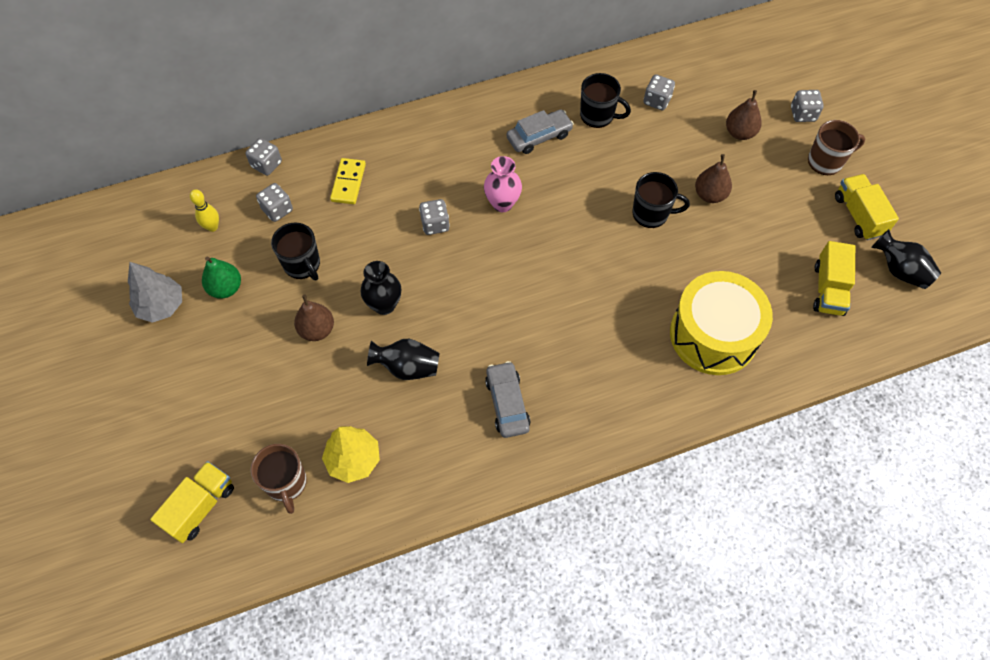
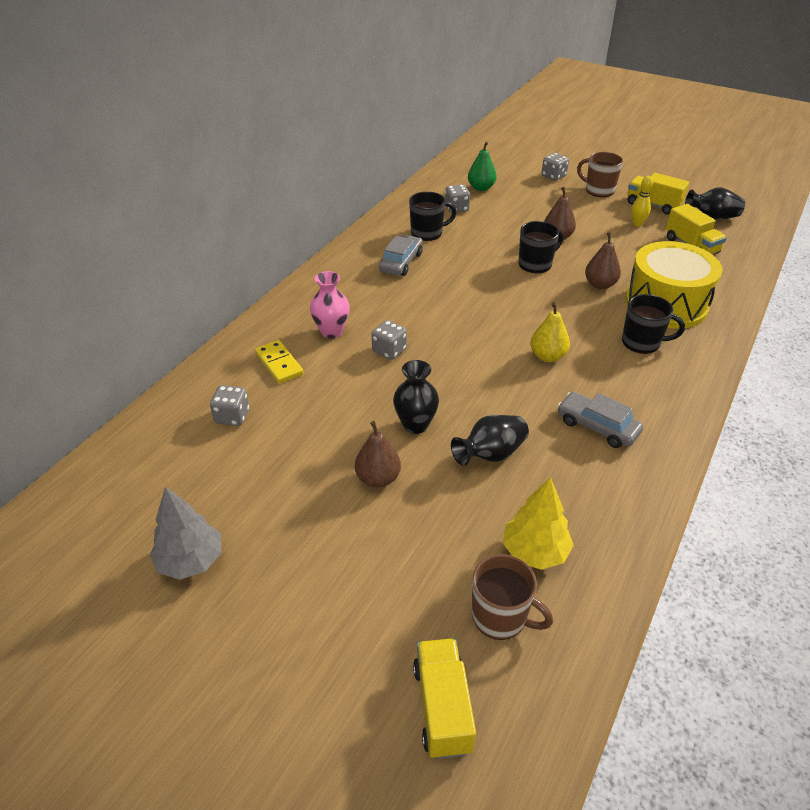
camera: 40 degrees left, 20 degrees down
(212, 227) = (177, 465): yellow bowling pin -> yellow bowling pin (637, 224)
(226, 288) = (247, 503): green pear -> green pear (481, 188)
(266, 164) = (183, 391): grey dice -> none
(302, 265) = (305, 441): black mug -> black mug (642, 342)
(502, 203) = (425, 311): pink vase -> pink vase (331, 332)
(546, 315) = (547, 356): none -> yellow pear
(740, 133) = (530, 200): brown pear -> brown pear (600, 285)
(826, 161) = (598, 190): brown mug -> brown mug turned 90 degrees counterclockwise

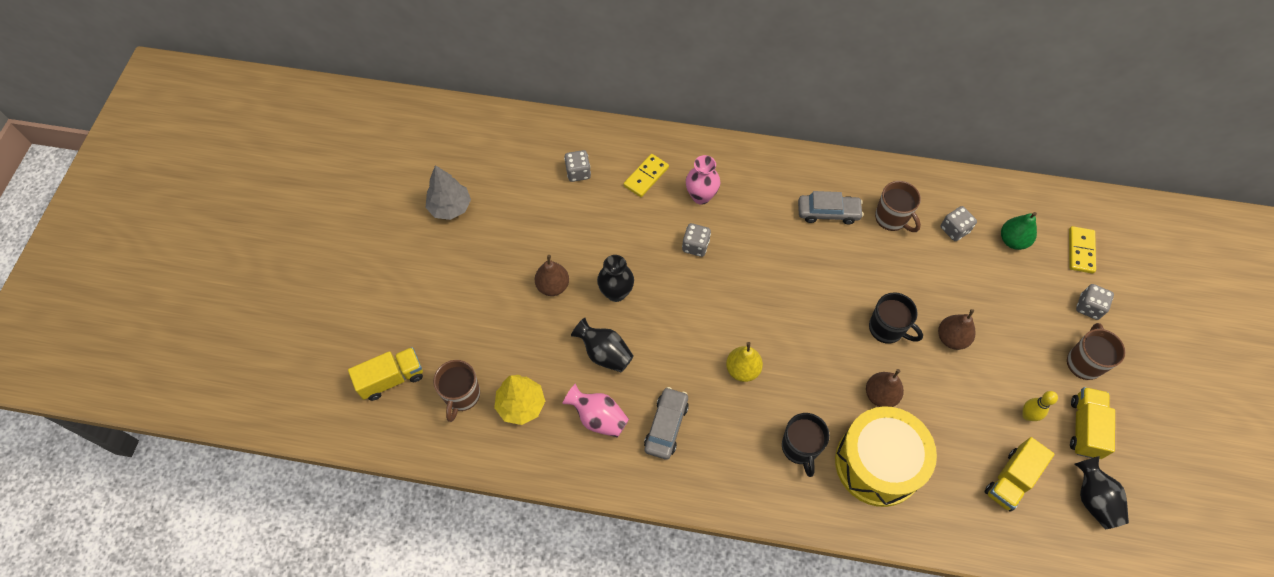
camera: 70 degrees right, 20 degrees up
(427, 233) = (892, 218): black mug -> brown mug
(504, 166) = (1081, 251): none -> yellow domino
(572, 480) = (598, 418): none -> pink vase

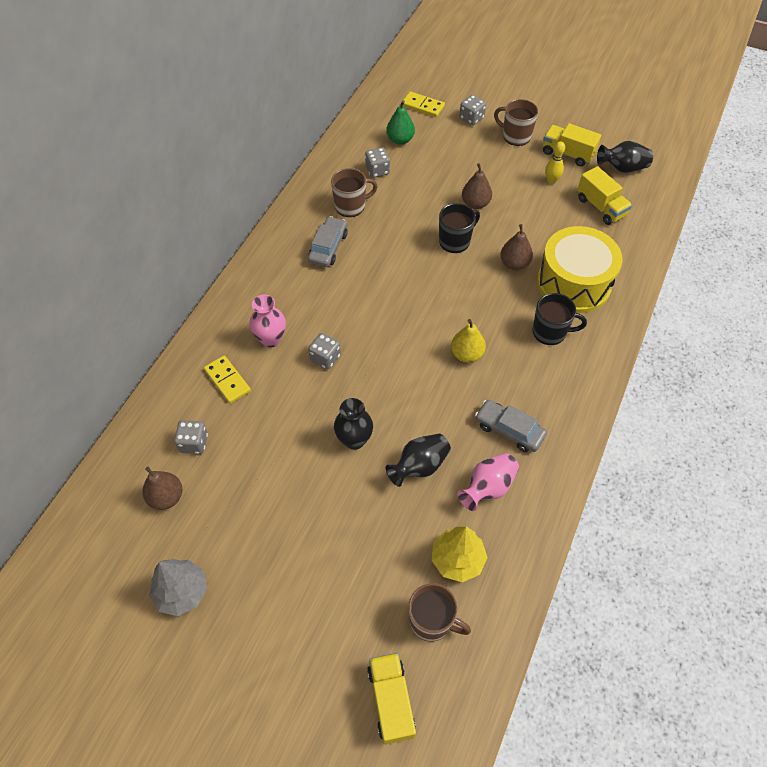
camera: 75 degrees left, 5 degrees down
(553, 286) = (326, 499): brown pear -> brown pear (166, 497)

